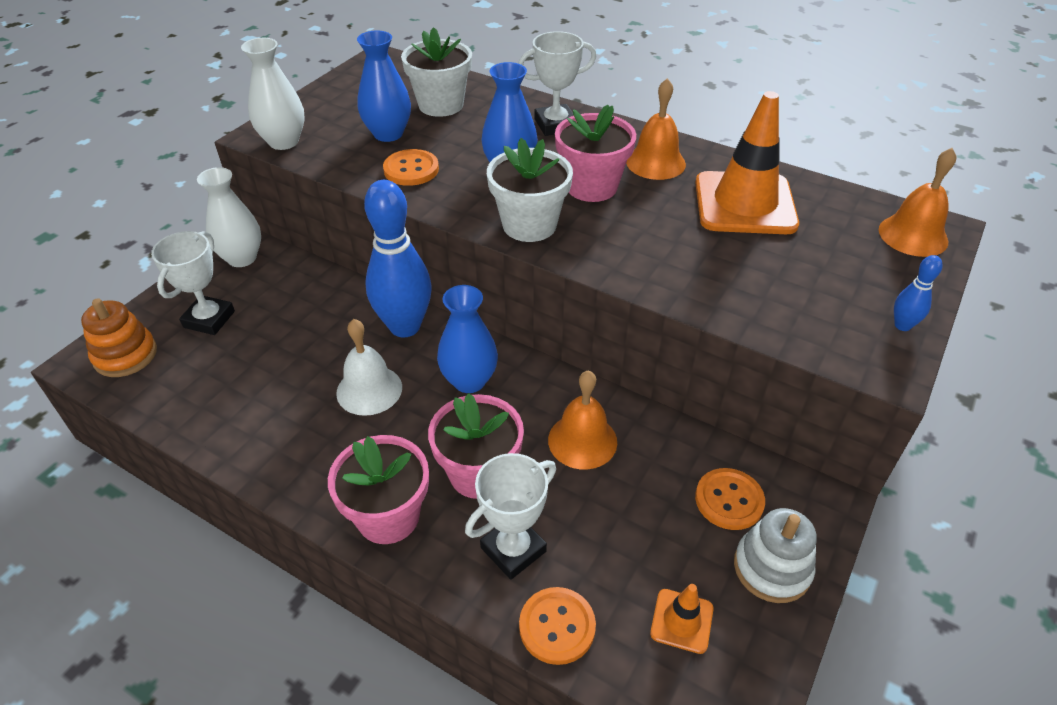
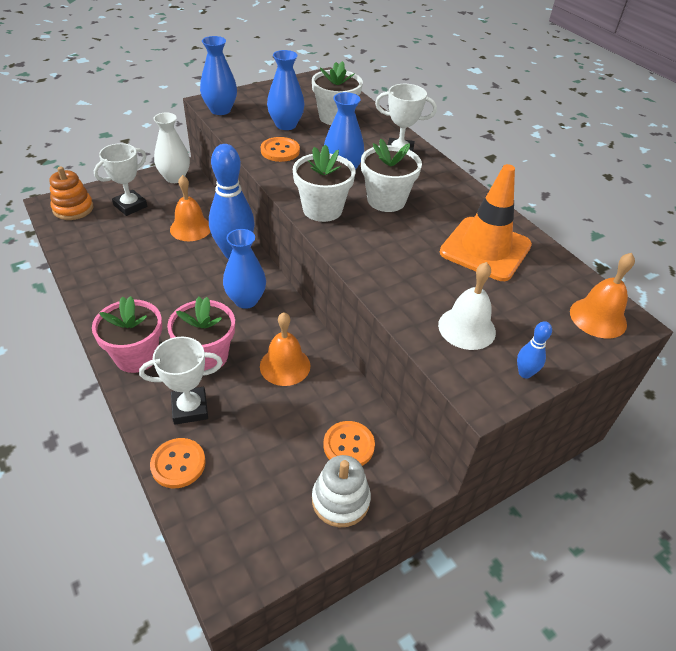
camera: 25 degrees right, 0 degrees up
(284, 142) = (220, 110): white vase -> blue vase
(369, 390) = (184, 281): white bell -> white bell (467, 328)
(591, 186) = (386, 200): pink flower pot -> white flower pot
(655, 162) = (446, 200): orange bell -> orange bell (190, 228)
(681, 621) = (254, 500): orange traffic cone -> none

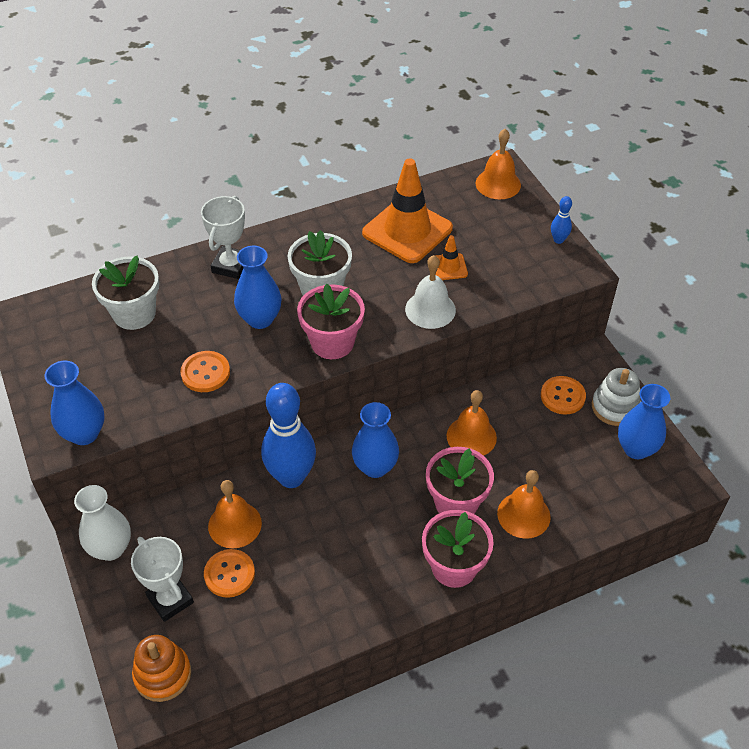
camera: 80 degrees left, 5 degrees up
(178, 464) = (585, 522): orange button -> orange button (229, 574)
(190, 408) = (523, 515): white trophy -> orange bell
(286, 125) = (142, 364): blue vase -> blue vase (636, 448)
(322, 209) = (332, 342): white flower pot -> pink flower pot
(443, 279) = (449, 267): none -> orange traffic cone
(467, 328) = (510, 263): white bell -> white bell (430, 309)

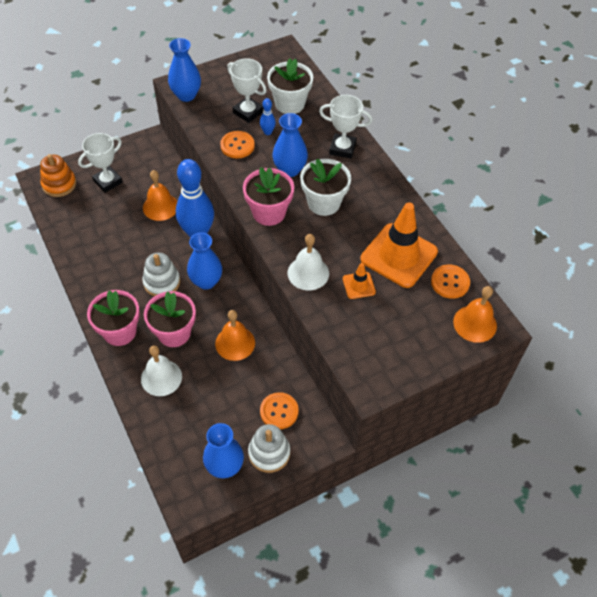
camera: 85 degrees right, 5 degrees up
(111, 548) = (146, 149): white vase -> none
(140, 360) = (248, 112): none -> white trophy
(229, 574) = (123, 208): orange button -> orange button (450, 282)
(373, 519) = (162, 282): none -> white stacking toy
(523, 515) = (161, 377): orange bell -> white bell
(558, 240) = (405, 370): blue bowling pin -> blue bowling pin (267, 132)

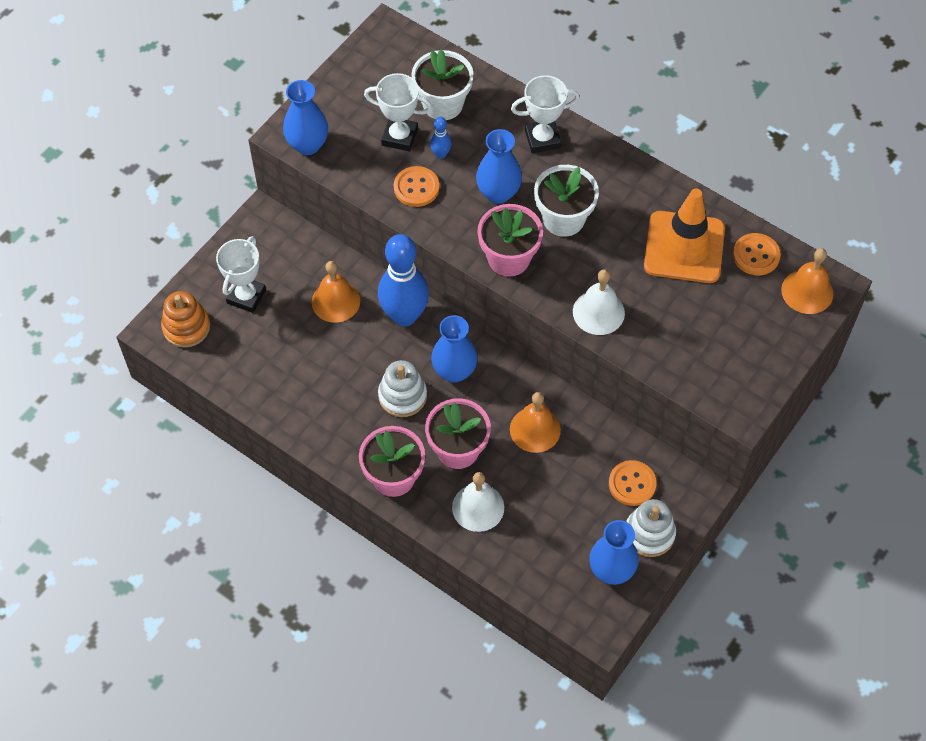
camera: 25 degrees left, 5 degrees up
(358, 285) = (662, 302): orange traffic cone -> none

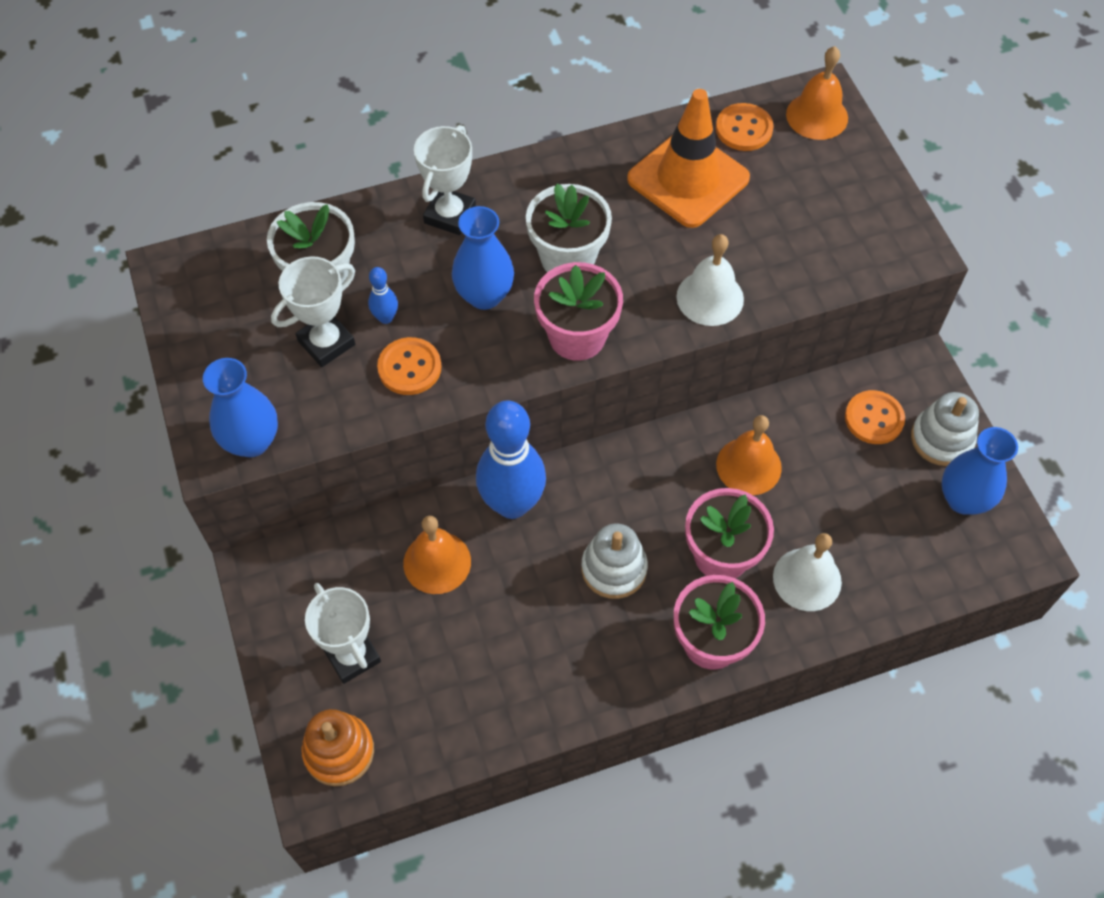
camera: 55 degrees left, 0 degrees up
(454, 371) = (620, 498): blue vase -> none

